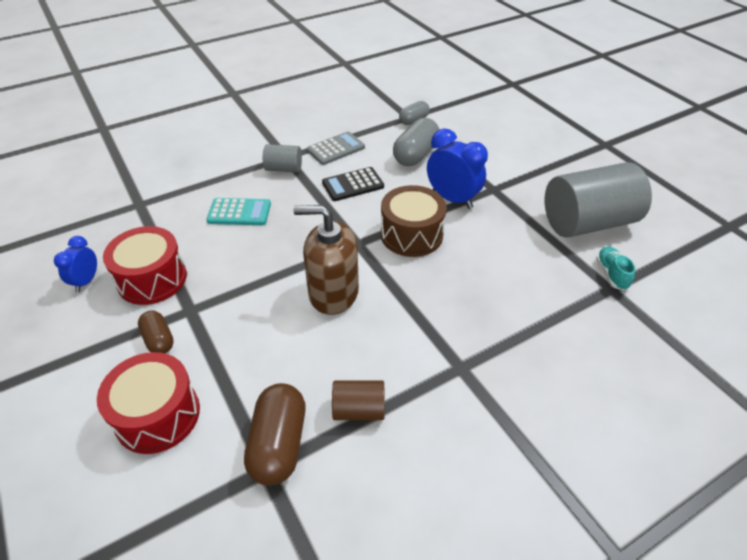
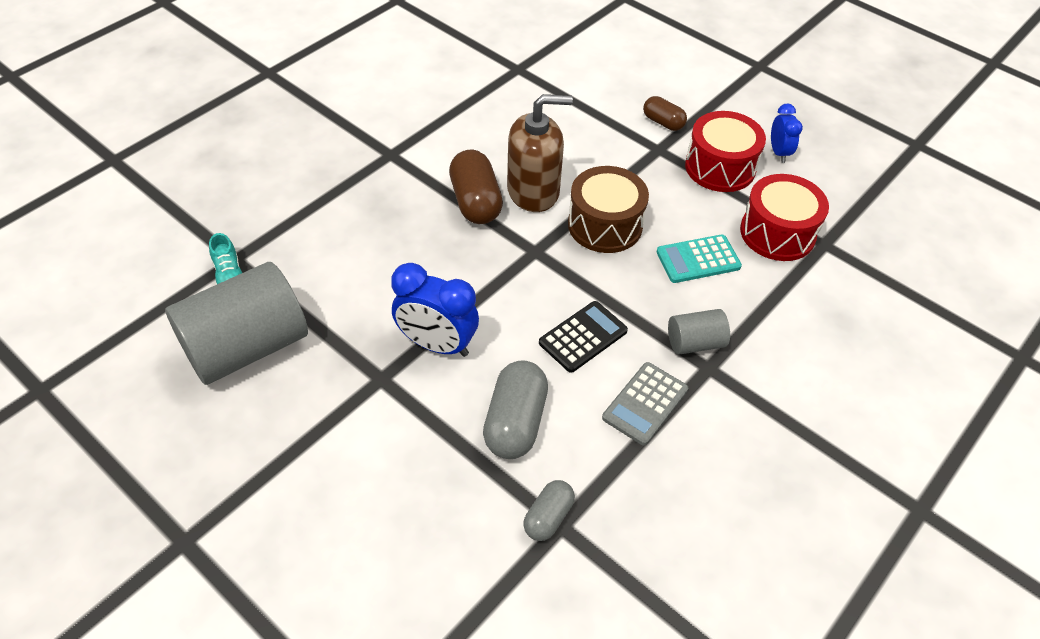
camera: 160 degrees right, 5 degrees up
(157, 415) = (617, 79): red drum -> red drum (777, 233)
(279, 444) = (517, 81): brown capsule -> brown capsule (475, 202)
(359, 410) = (467, 110): brown cylinder -> none
(411, 235) = (475, 276): brown drum -> brown drum (605, 225)

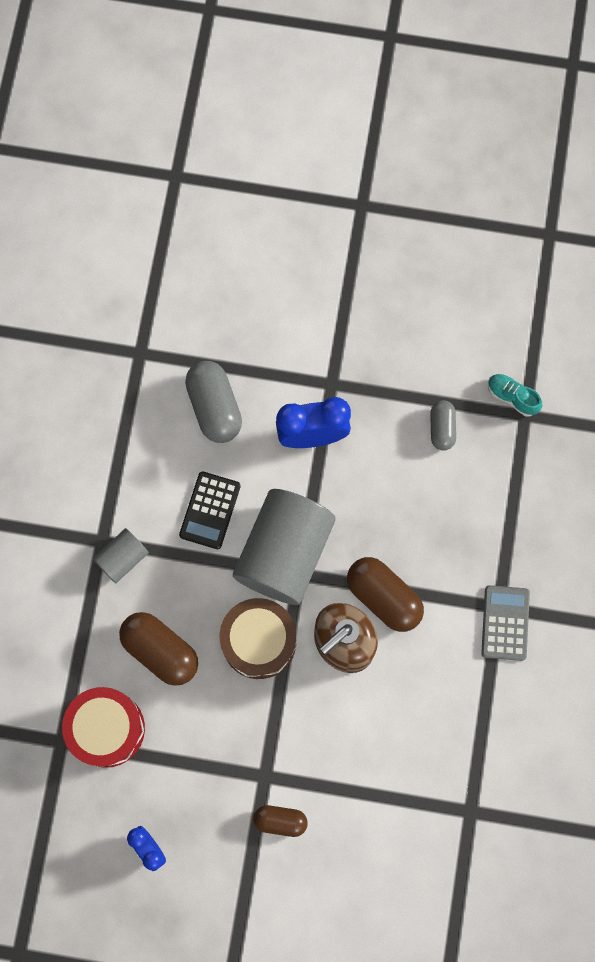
camera: 150 degrees right, 25 degrees up
(246, 347) = (444, 349): grey cylinder -> grey cylinder (284, 553)
(548, 517) = (151, 353): grey capsule -> grey capsule (442, 428)
(645, 404) = (132, 479): grey calculator -> grey calculator (505, 623)
(698, 259) = (160, 651): turquoise calculator -> brown capsule
(720, 167) = (195, 787): red drum -> none

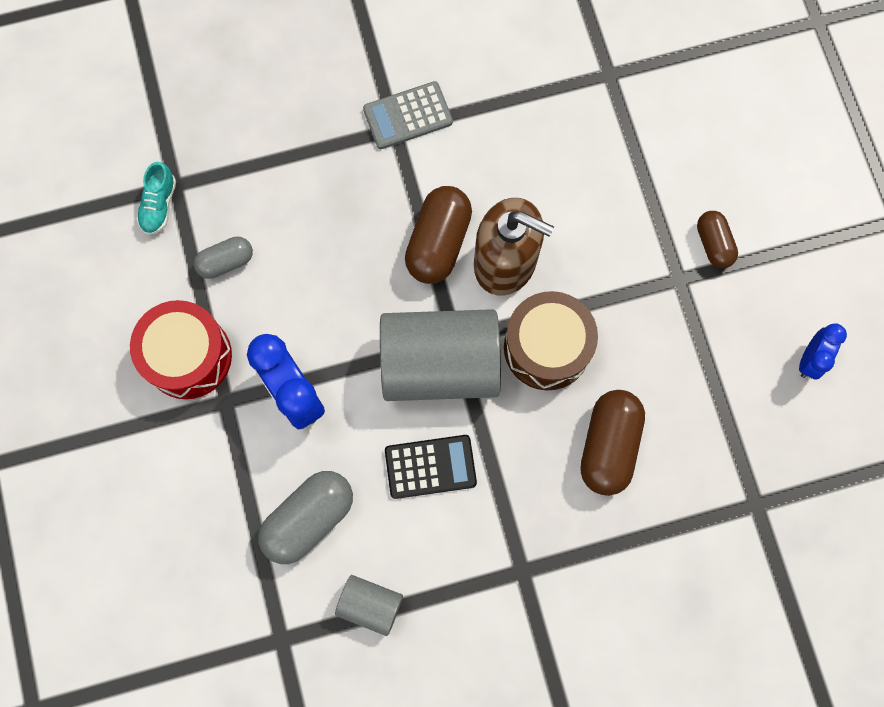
camera: 115 degrees left, 0 degrees up
(107, 729) = (718, 462): red drum -> red drum (188, 356)
(122, 558) = (530, 537): grey cylinder -> grey cylinder (370, 605)

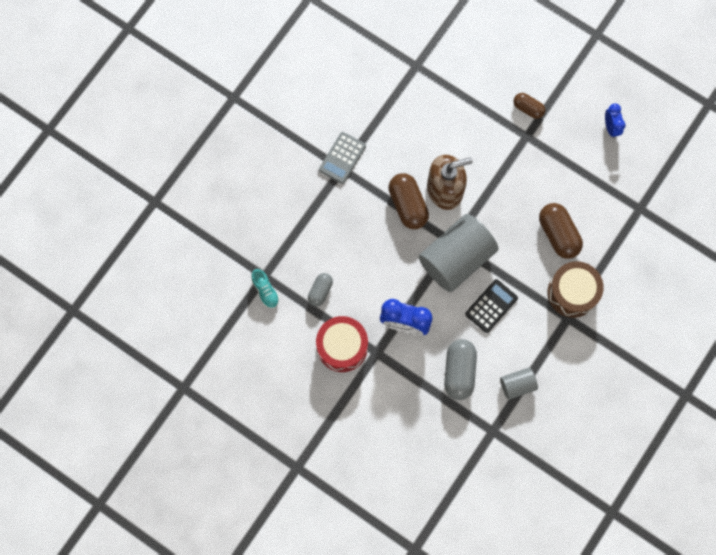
camera: 40 degrees left, 0 degrees up
(547, 347) = (496, 213): brown drum -> brown drum (572, 293)

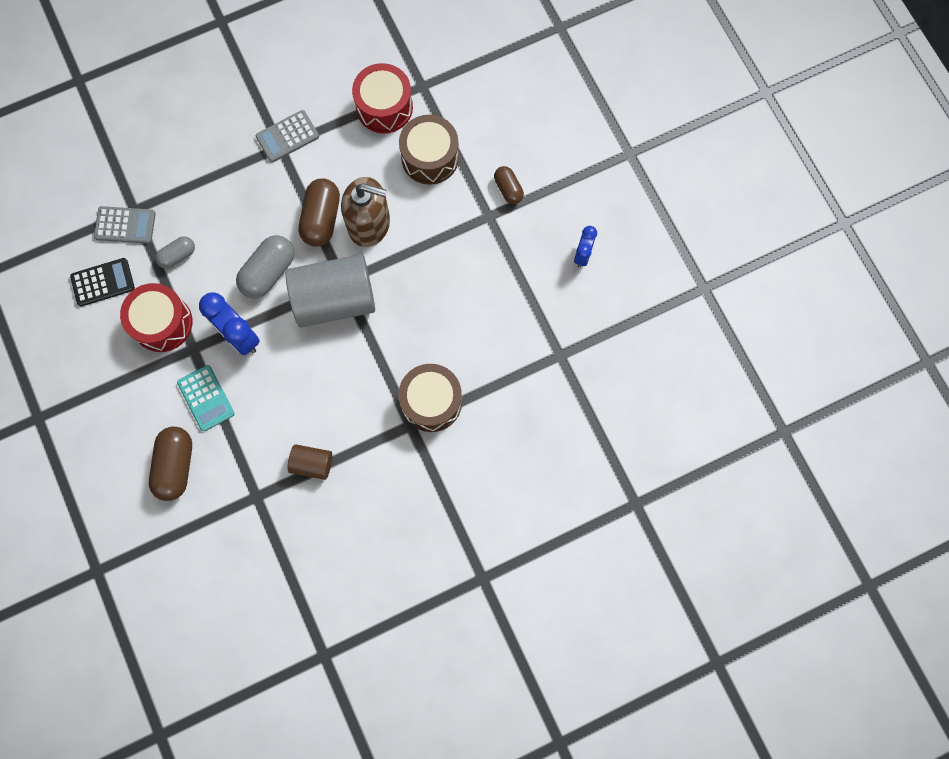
camera: 30 degrees right, 0 degrees up
(265, 291) = (125, 225): turquoise shoe -> grey calculator
(399, 97) = (384, 107): none -> red drum
(410, 382) = (206, 398): none -> turquoise calculator
(457, 116) = (430, 157): none -> brown drum
(459, 371) = (262, 415): grey capsule -> grey capsule (268, 272)
(491, 306) = (338, 367): black calculator -> black calculator (103, 282)
(517, 385) = (312, 464): grey cylinder -> brown cylinder
(558, 234) = (456, 333): brown capsule -> brown capsule (176, 466)

